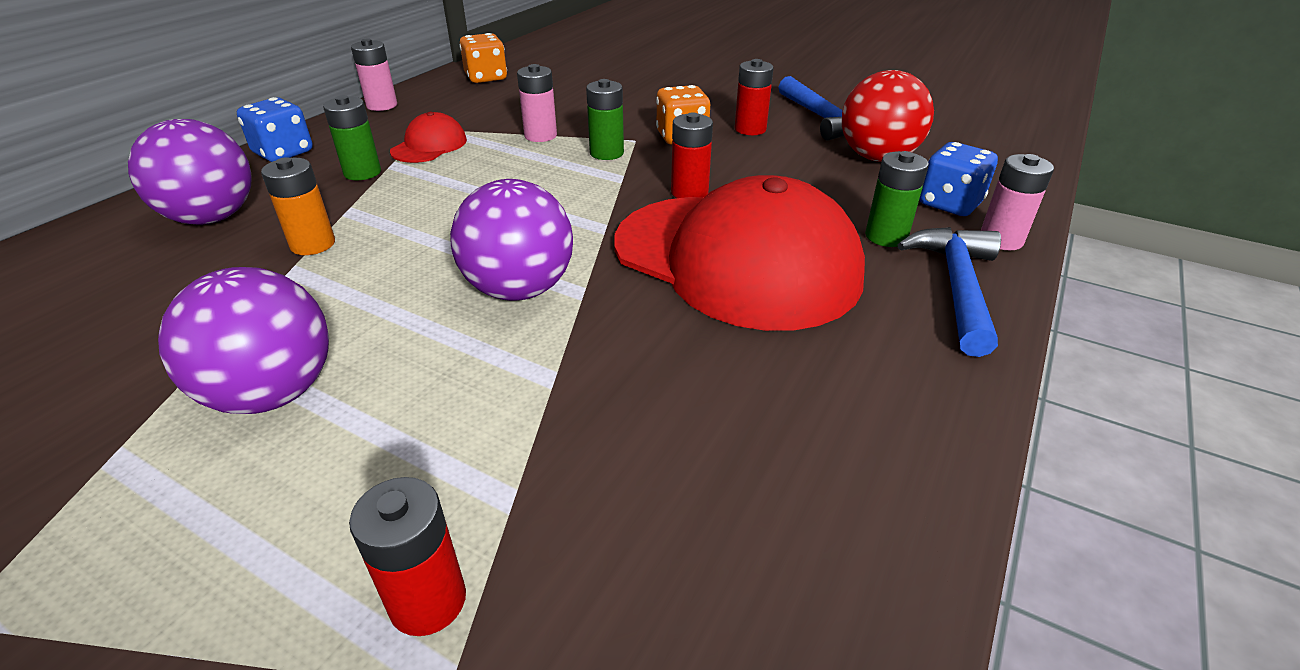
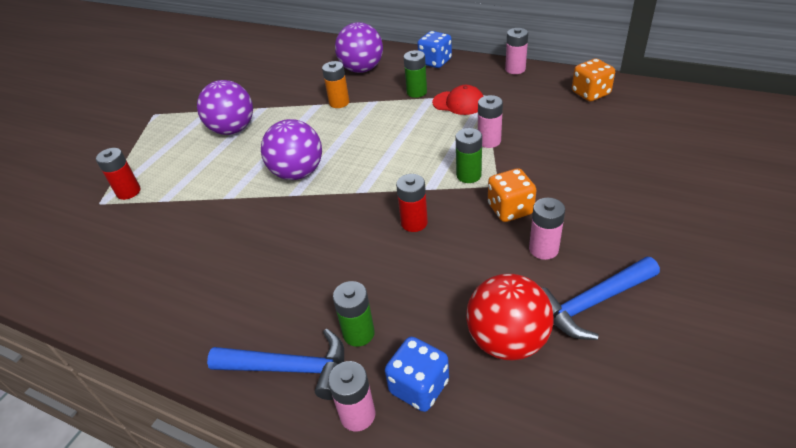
camera: 90 degrees right, 5 degrees up
(736, 260) = (326, 251): red cap -> none
(750, 129) = (543, 249): red battery -> pink battery

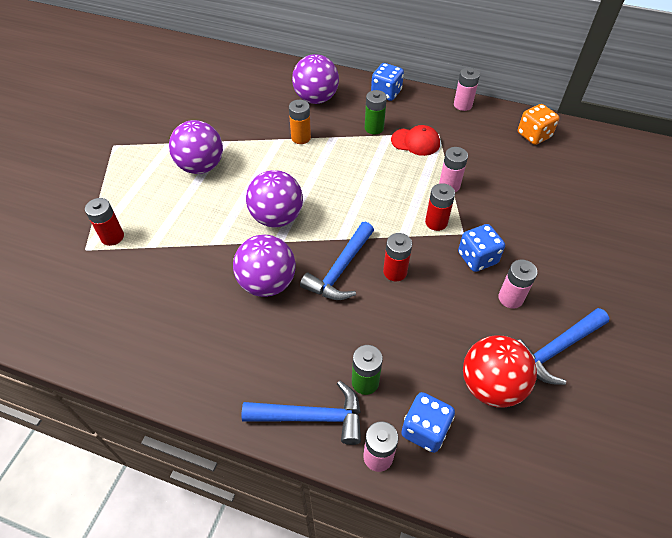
camera: 10 degrees left, 10 degrees up
(273, 233) = (267, 283): none -> purple ball
(354, 221) = (340, 269): none -> blue hammer
(468, 175) = (436, 222): green battery -> red battery
(510, 209) = (477, 258): orange dice -> blue dice

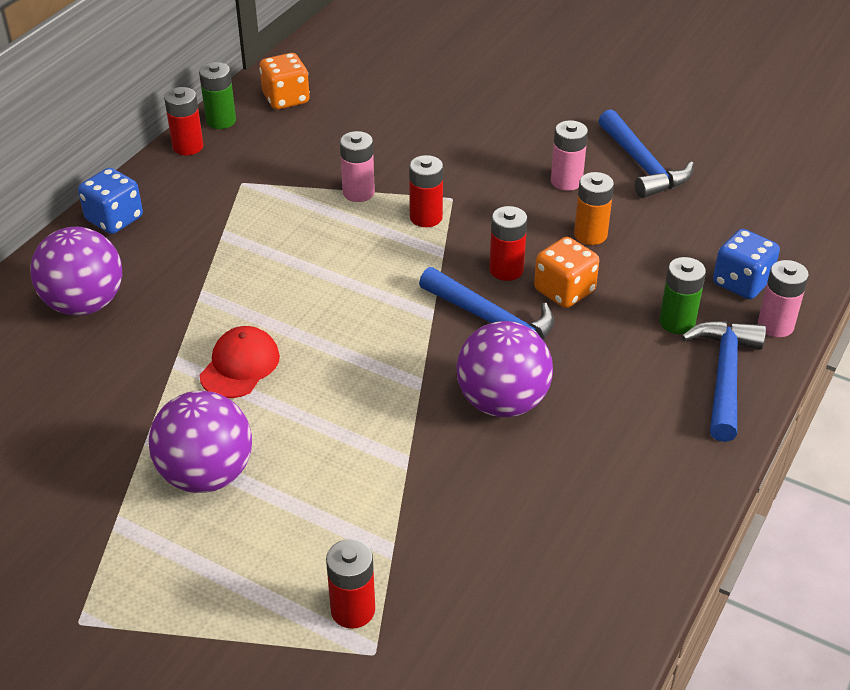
camera: 80 degrees left, 10 degrees down
(277, 217) = (369, 381): purple ball -> none
(301, 138) = (184, 334): orange battery -> orange battery (590, 235)
(374, 128) = (199, 246): green battery -> green battery (221, 121)
(381, 307) = (564, 291): none -> orange dice
(415, 142) = (252, 208): red cap -> red cap (240, 366)
(462, 105) = (188, 147): pink battery -> red battery
(477, 258) = (498, 194): blue dice -> none
(491, 385) = (686, 222): red ball -> none

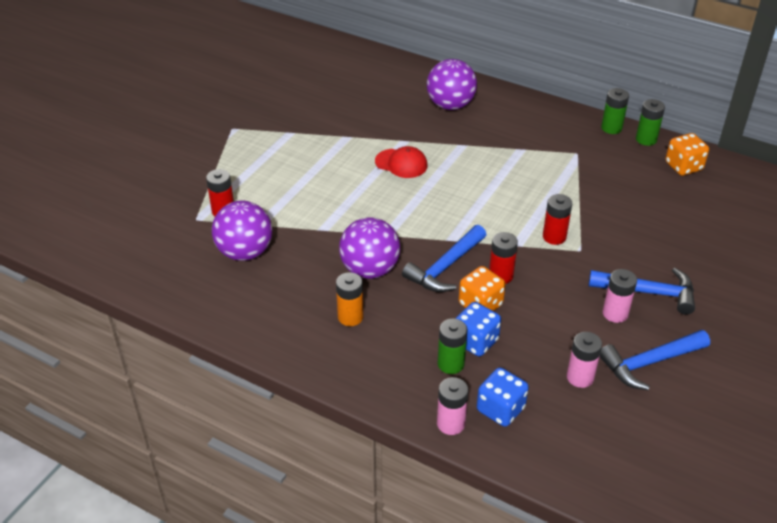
camera: 90 degrees right, 0 degrees up
(114, 219) = (528, 107): blue dice -> blue dice (475, 341)
(188, 147) = (611, 128): red battery -> green battery
(206, 474) = (319, 158): purple ball -> purple ball (245, 252)
(358, 192) = (576, 204): pink battery -> pink battery (580, 377)
(590, 235) = (548, 323): orange battery -> orange battery (350, 317)
(724, 376) = (393, 384): blue hammer -> blue hammer (648, 292)

